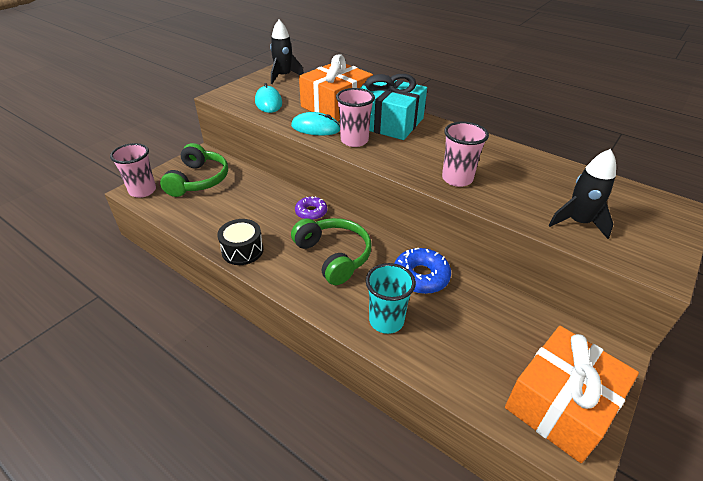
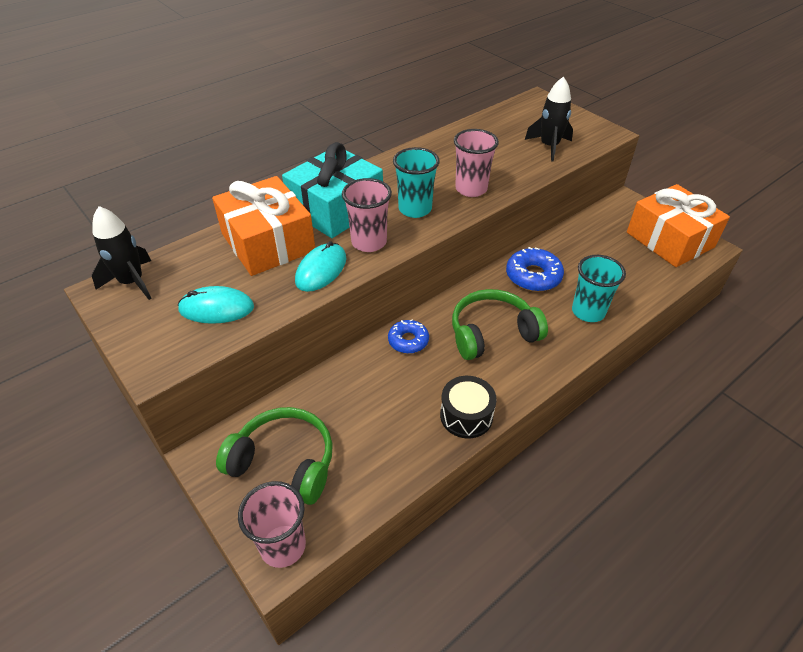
camera: 75 degrees left, 5 degrees up
(311, 212) = (408, 341): purple donut -> blue donut
(408, 154) = (415, 209): none -> turquoise cup

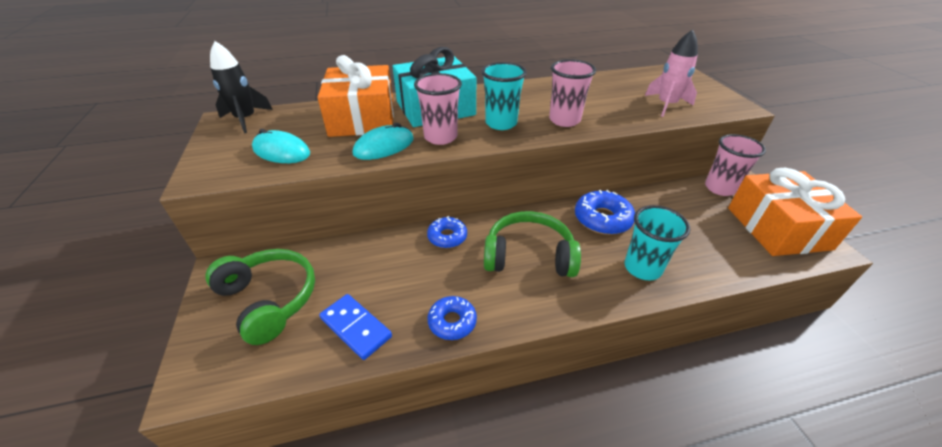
camera: 25 degrees right, 5 degrees down
(283, 546) = (206, 372): pink cup -> pink cup (720, 188)
(387, 453) = (356, 327): none -> blue domino
(466, 415) = (452, 322): black drum -> blue donut
(549, 146) = (666, 105): black rocket -> pink rocket

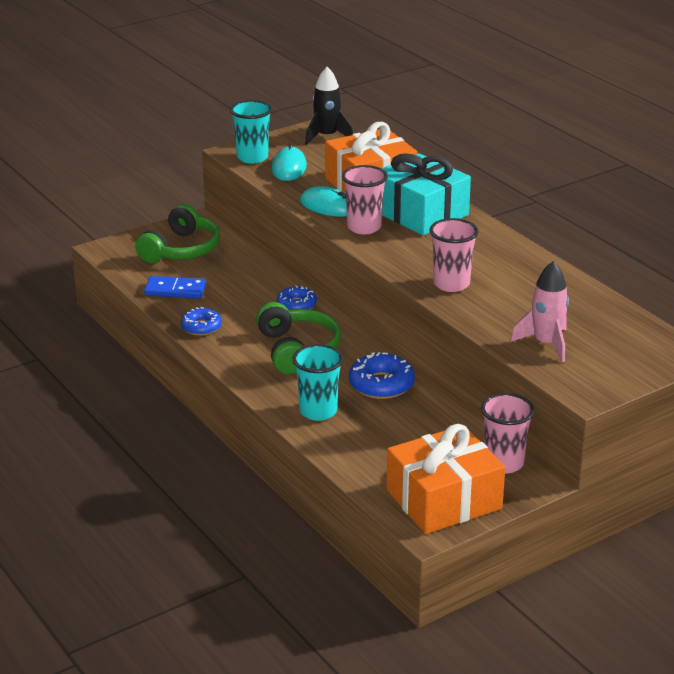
camera: 70 degrees right, 10 degrees down
(356, 327) = (175, 290): blue domino -> blue domino turned 75 degrees clockwise
(501, 123) = (415, 251): turquoise cup -> turquoise cup (252, 157)

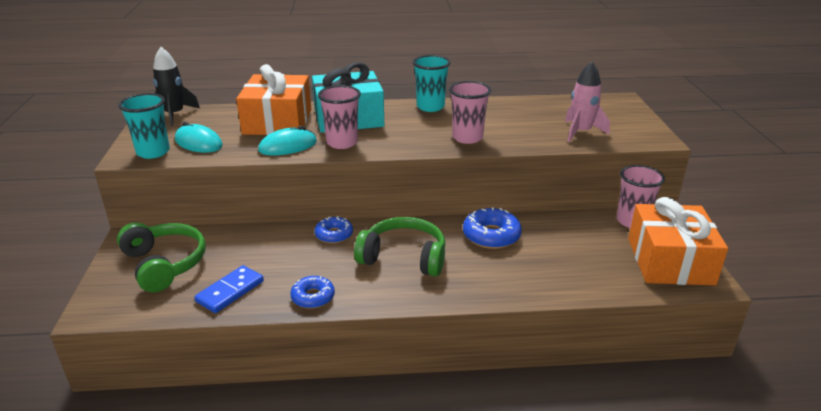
camera: 60 degrees left, 0 degrees up
(318, 411) = (508, 278): turquoise cup -> turquoise cup (430, 107)

